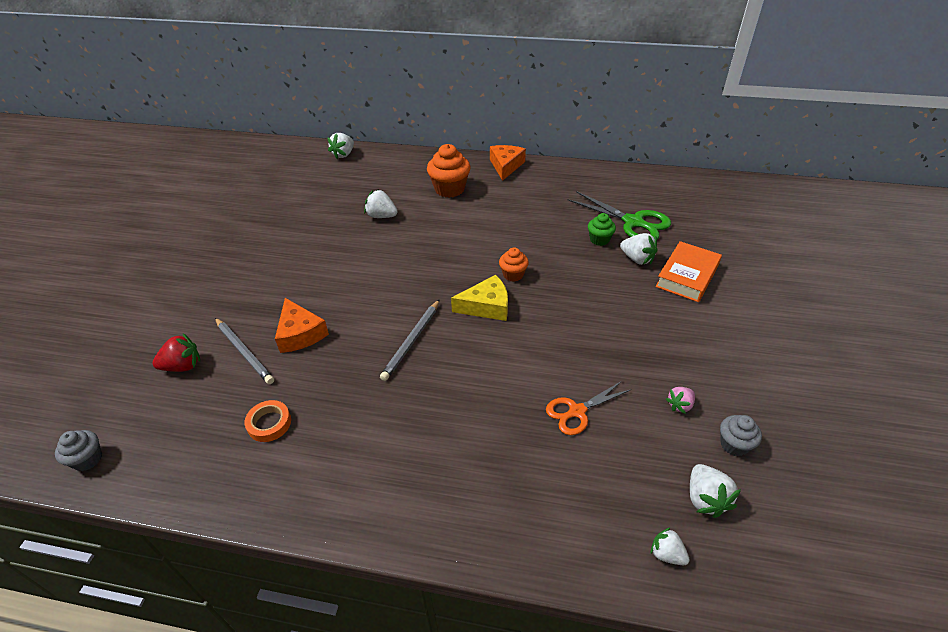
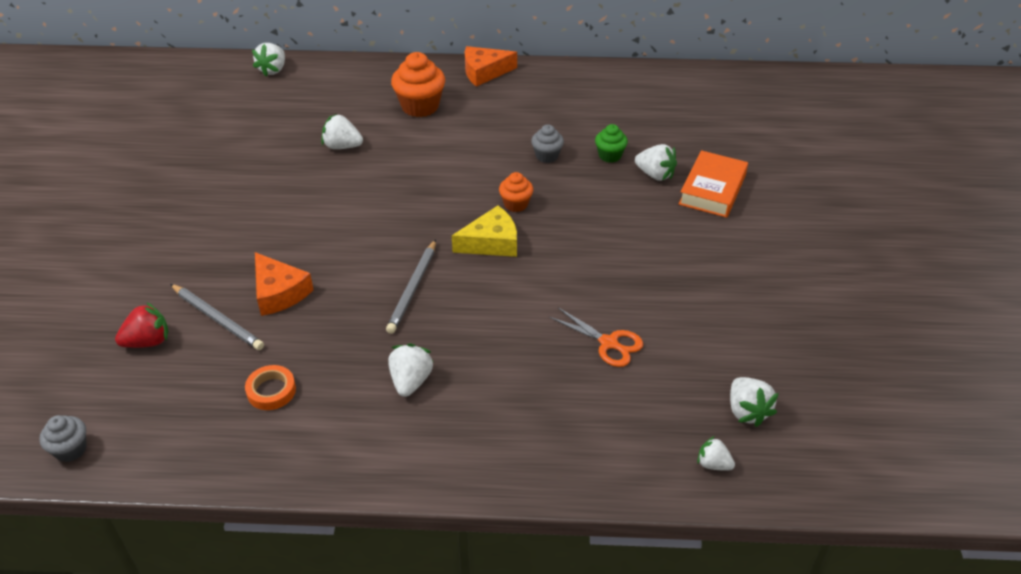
camera: 10 degrees left, 0 degrees up
(391, 428) = (410, 381): none -> white strawberry
(506, 166) = (484, 72): orange cheese -> orange cheese turned 105 degrees counterclockwise
(577, 411) = (608, 343): orange scissors -> orange scissors turned 105 degrees counterclockwise
(633, 222) = (646, 132): green scissors -> none
(680, 405) = (715, 326): pink strawberry -> none
(734, 444) = (772, 358): grey cupcake -> grey cupcake (547, 156)

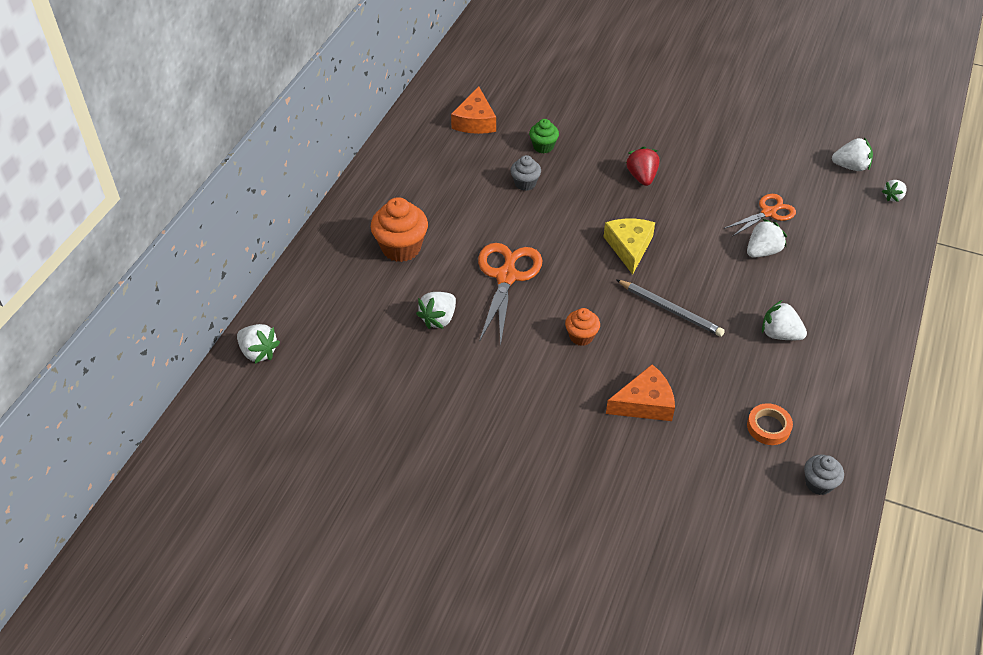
camera: 70 degrees left, 5 degrees up
(71, 449) = (806, 585): grey cupcake -> grey cupcake (818, 483)
(148, 341) = (681, 513): red strawberry -> red strawberry (642, 177)
(217, 319) = (666, 454): grey pencil -> none
(411, 172) = (506, 277): none -> orange scissors
(484, 72) = (368, 189): orange cheese -> orange cheese (475, 121)
(516, 204) = (584, 220): orange cupcake -> orange cupcake (581, 336)
(655, 175) = (581, 129): white strawberry -> white strawberry (762, 251)
(712, 190) = (614, 106): orange book -> none

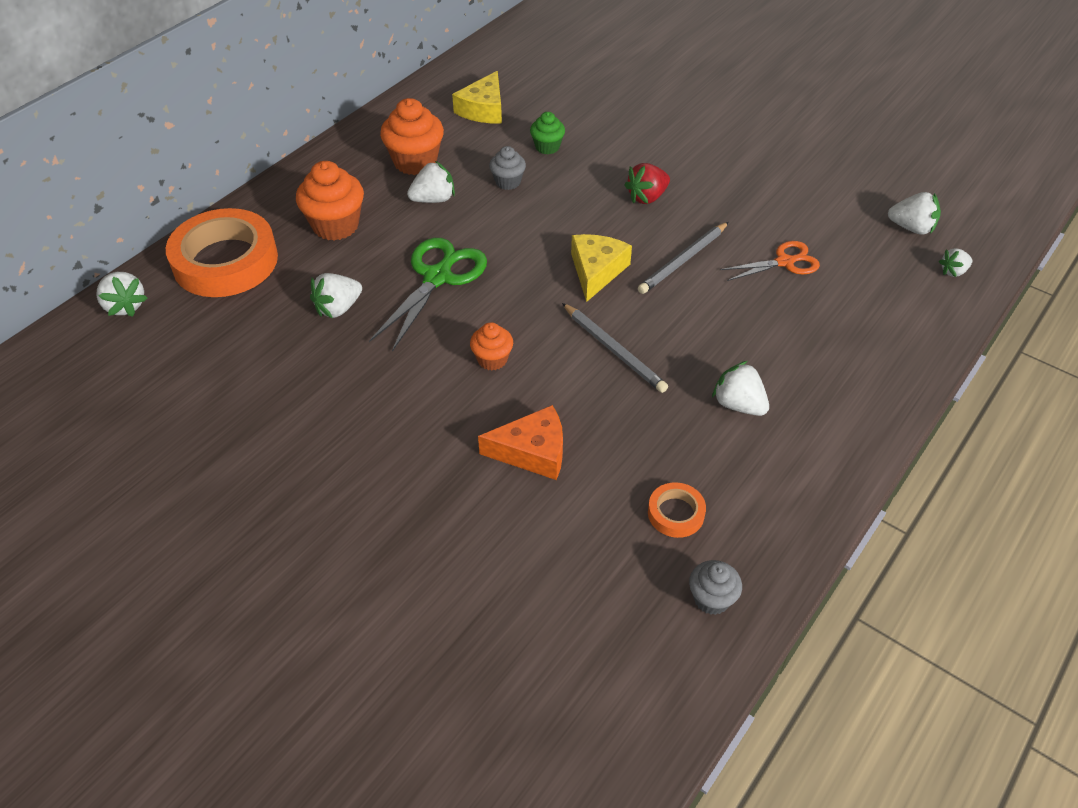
camera: 15 degrees right, 0 degrees up
(324, 296) = (225, 261): none -> orange tape
(440, 179) = (415, 162): none -> orange cupcake
(475, 121) = (483, 109): orange cheese -> yellow cheese
(506, 277) = (438, 277): orange scissors -> green scissors
(642, 177) = (647, 197): red strawberry -> red strawberry turned 135 degrees counterclockwise
(692, 225) = (683, 260): none -> grey pencil
(762, 251) = (758, 304): white strawberry -> white strawberry (433, 199)

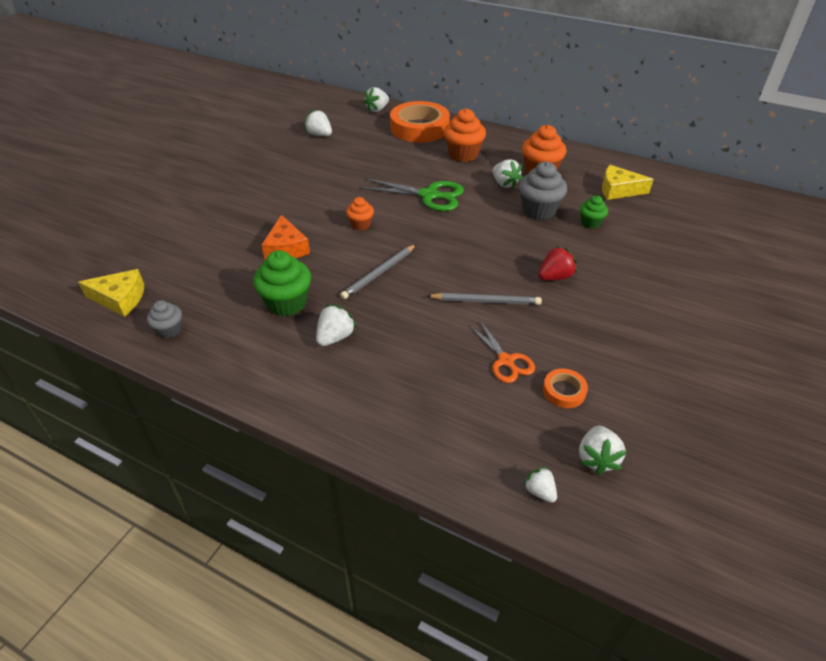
camera: 80 degrees right, 5 degrees down
(338, 308) = (391, 167): white strawberry -> white strawberry (320, 135)
(508, 182) = (538, 210): grey cupcake -> grey cupcake, size x1.75
(596, 271) = (457, 259): yellow cheese -> yellow cheese (120, 299)
(647, 197) = (555, 277): red strawberry -> red strawberry turned 105 degrees clockwise
(665, 453) = (287, 303): none -> green cupcake
(676, 513) = (237, 311): orange tape -> orange tape (564, 391)
(683, 260) = (485, 301): grey pencil -> grey pencil turned 150 degrees clockwise

